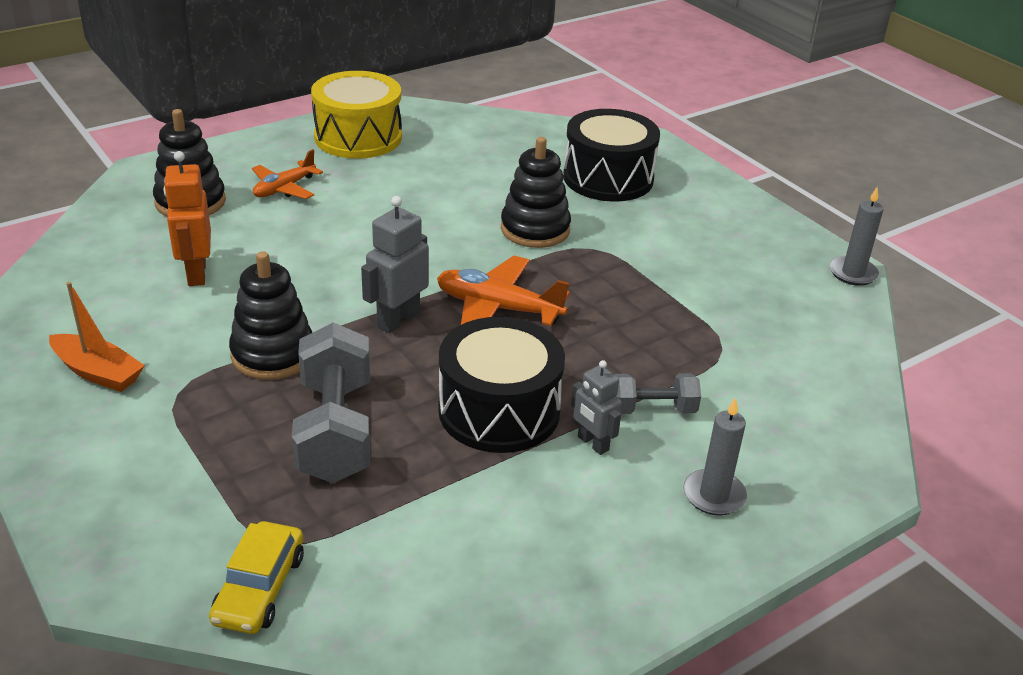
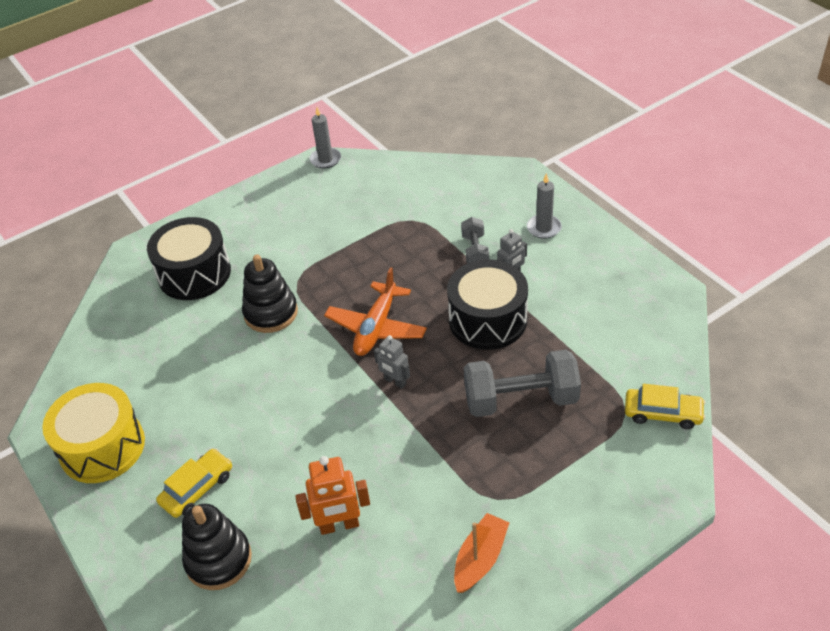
camera: 85 degrees left, 10 degrees up
(273, 354) = (444, 449): black stacking toy -> none
(284, 188) = (197, 488): orange plane -> yellow car
(398, 320) = (395, 381): grey robot -> grey robot, size x0.65

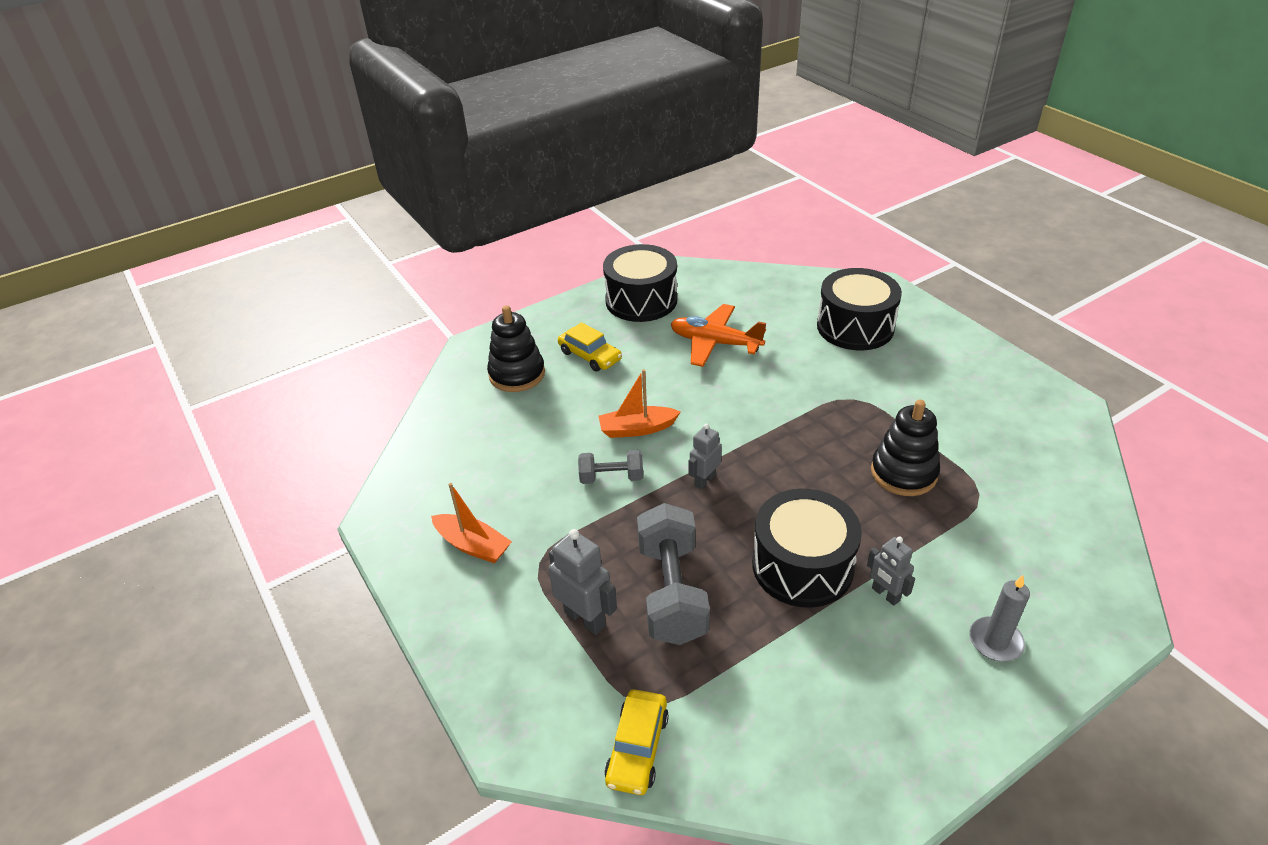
camera: 90 degrees right, 5 degrees down
(102, 447) = (641, 300): yellow drum -> black drum
(271, 313) = (802, 383): black stacking toy -> black stacking toy (903, 473)
(323, 436) = (637, 429): none -> orange boat
(325, 159) = (1079, 410): grey candle -> none
(339, 525) = (534, 444): orange robot -> none
(376, 327) = (784, 464): orange plane -> orange plane (715, 343)
(475, 251) = (930, 557): grey dumbbell -> grey dumbbell (611, 477)
(554, 457) = (585, 618): none -> grey robot

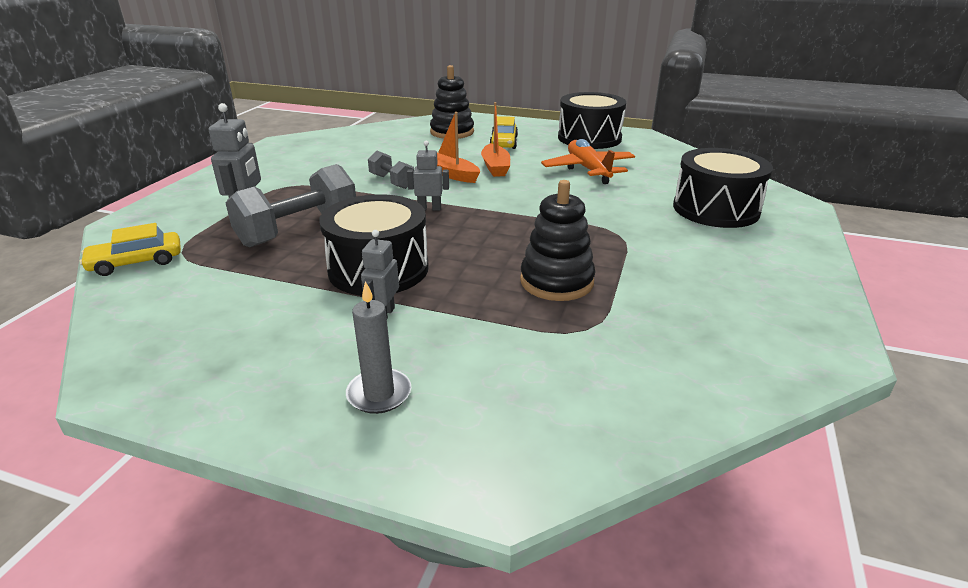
camera: 50 degrees right, 10 degrees down
(473, 545) = (283, 166): orange boat -> orange boat (495, 167)

